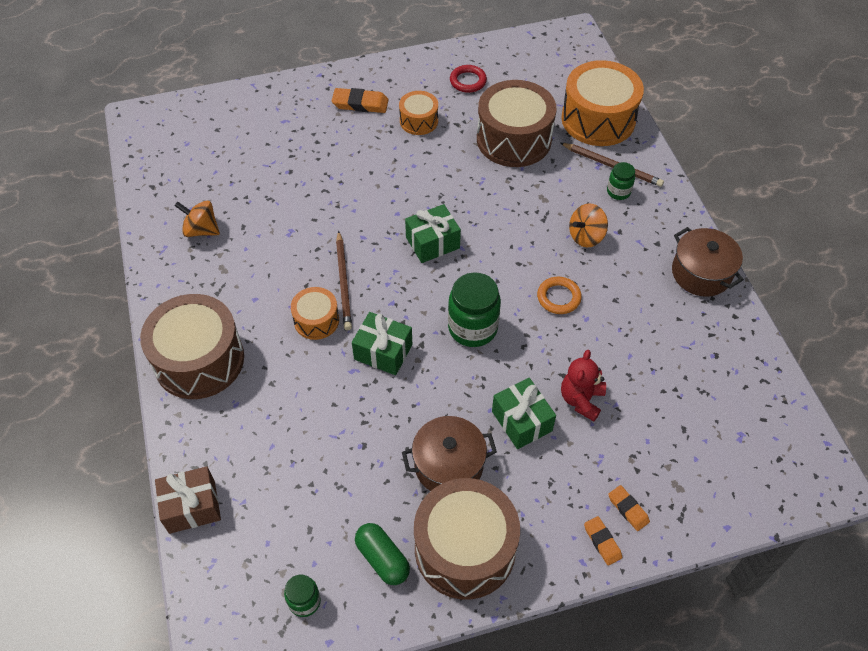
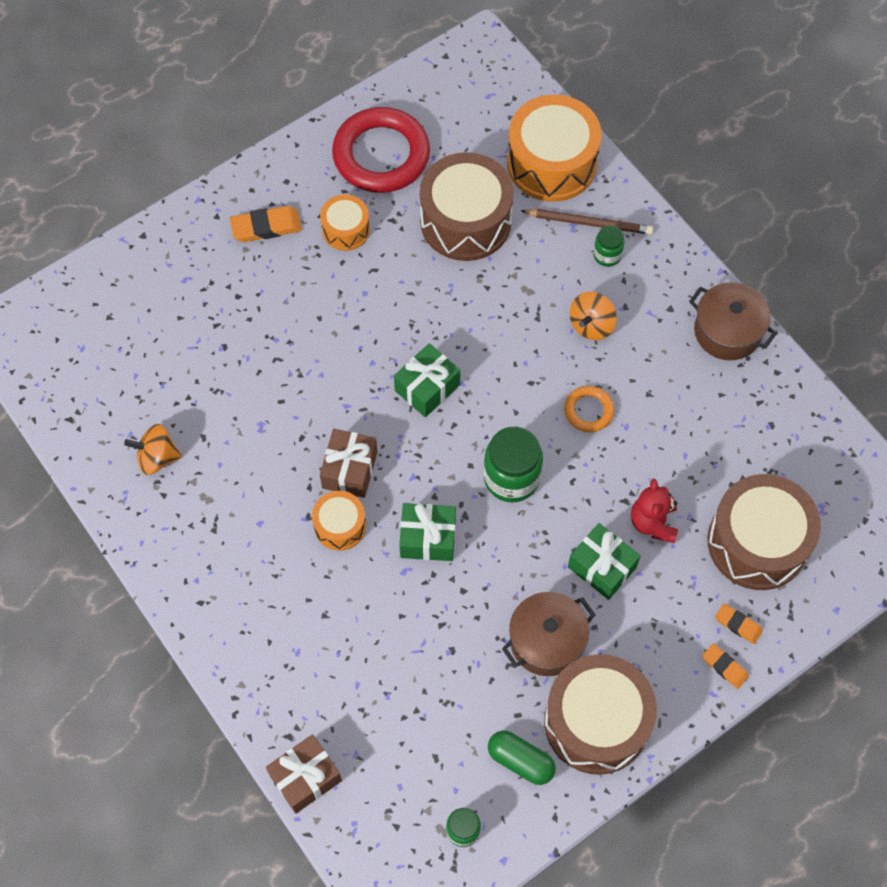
camera: 20 degrees left, 10 degrees up
(199, 360) = (233, 616): brown drum -> brown drum (757, 542)
(344, 282) = (349, 470): brown pencil -> brown gift
(468, 81) = (381, 155): red ring -> red ring, size x2.10

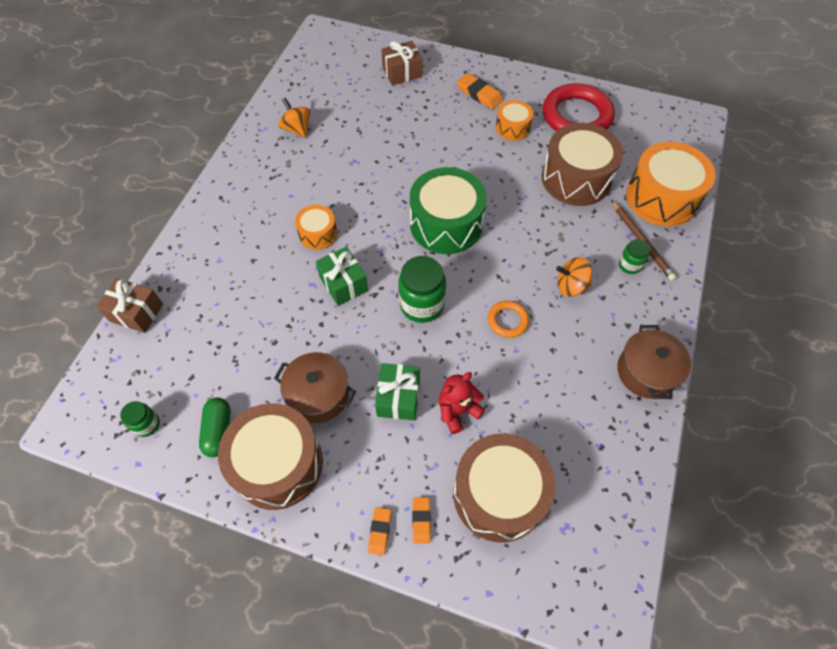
camera: 55 degrees right, 5 degrees down
(349, 470) = (358, 217): brown gift -> brown gift (402, 72)
(427, 388) = (446, 224): green gift -> green drum

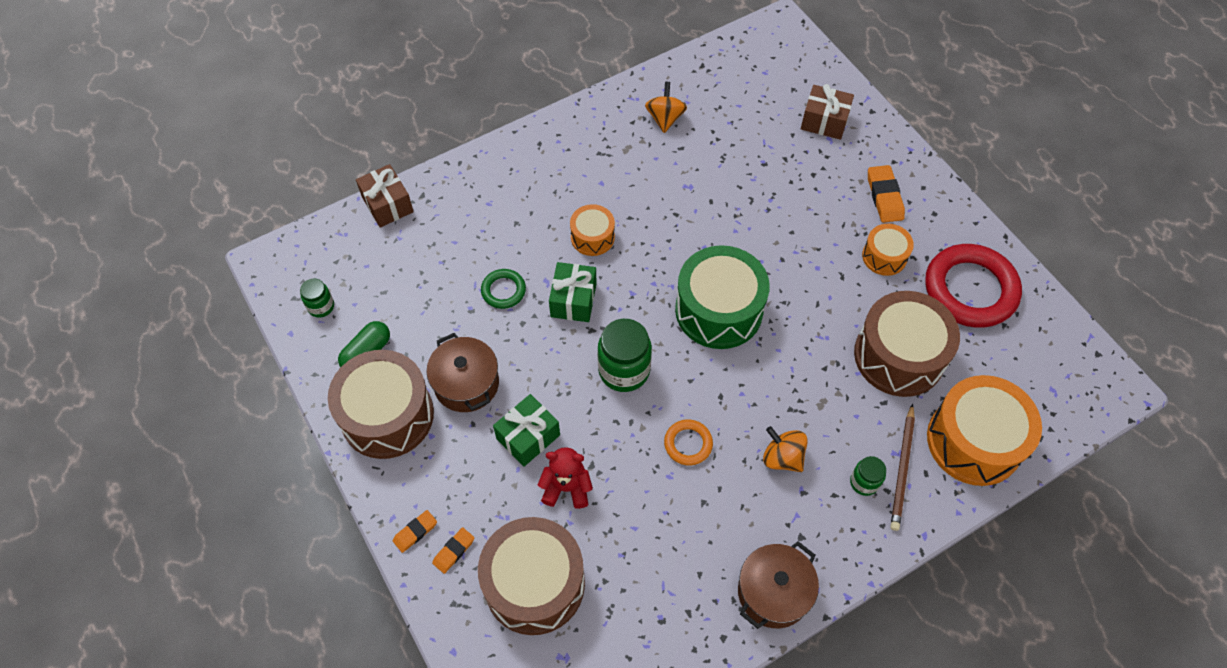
camera: 40 degrees right, 0 degrees up
(286, 312) = (503, 291): none -> green ring

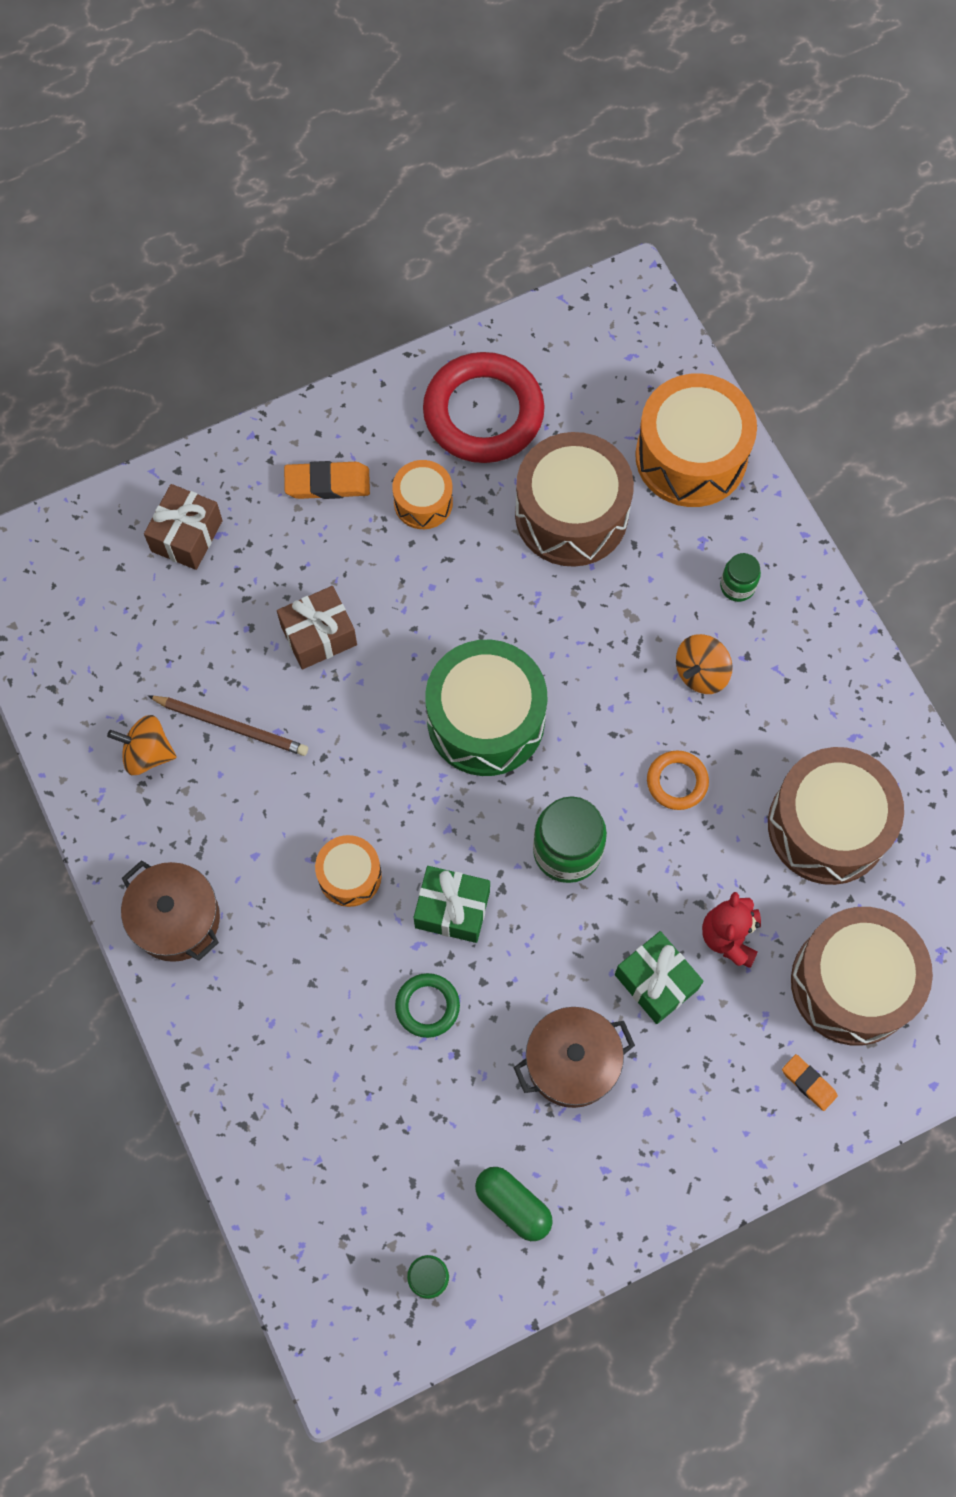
camera: 85 degrees left, 10 degrees up
(387, 204) = (254, 1179): brown gift -> brown gift (319, 635)
(387, 415) = (613, 1173): brown drum -> brown drum (827, 826)
(415, 532) = (782, 1133): orange eraser -> none
(773, 592) = (868, 708): brown pot -> brown pot (176, 919)
(902, 469) = (723, 541): brown pencil -> brown pencil (231, 726)

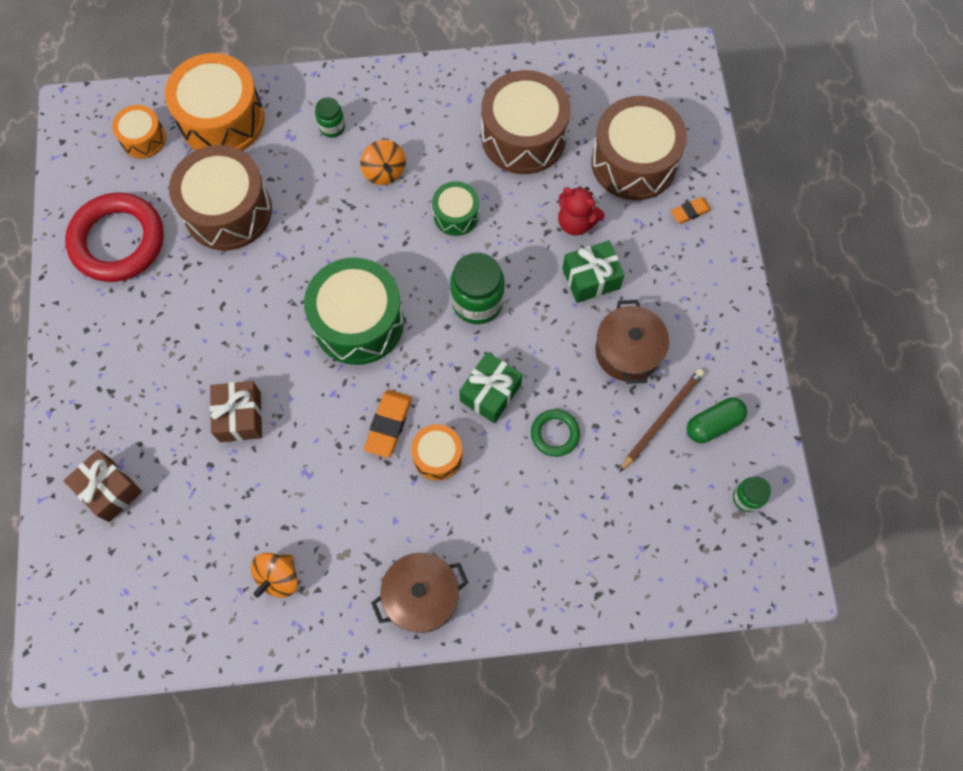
camera: 70 degrees left, 0 degrees up
(231, 726) = (284, 505): brown pencil -> brown pencil (662, 419)
(327, 483) = (118, 369): orange eraser -> orange eraser (388, 425)
(423, 502) = (168, 307): orange drum -> orange drum (143, 139)
(677, 782) = (456, 215): orange ring -> green drum

